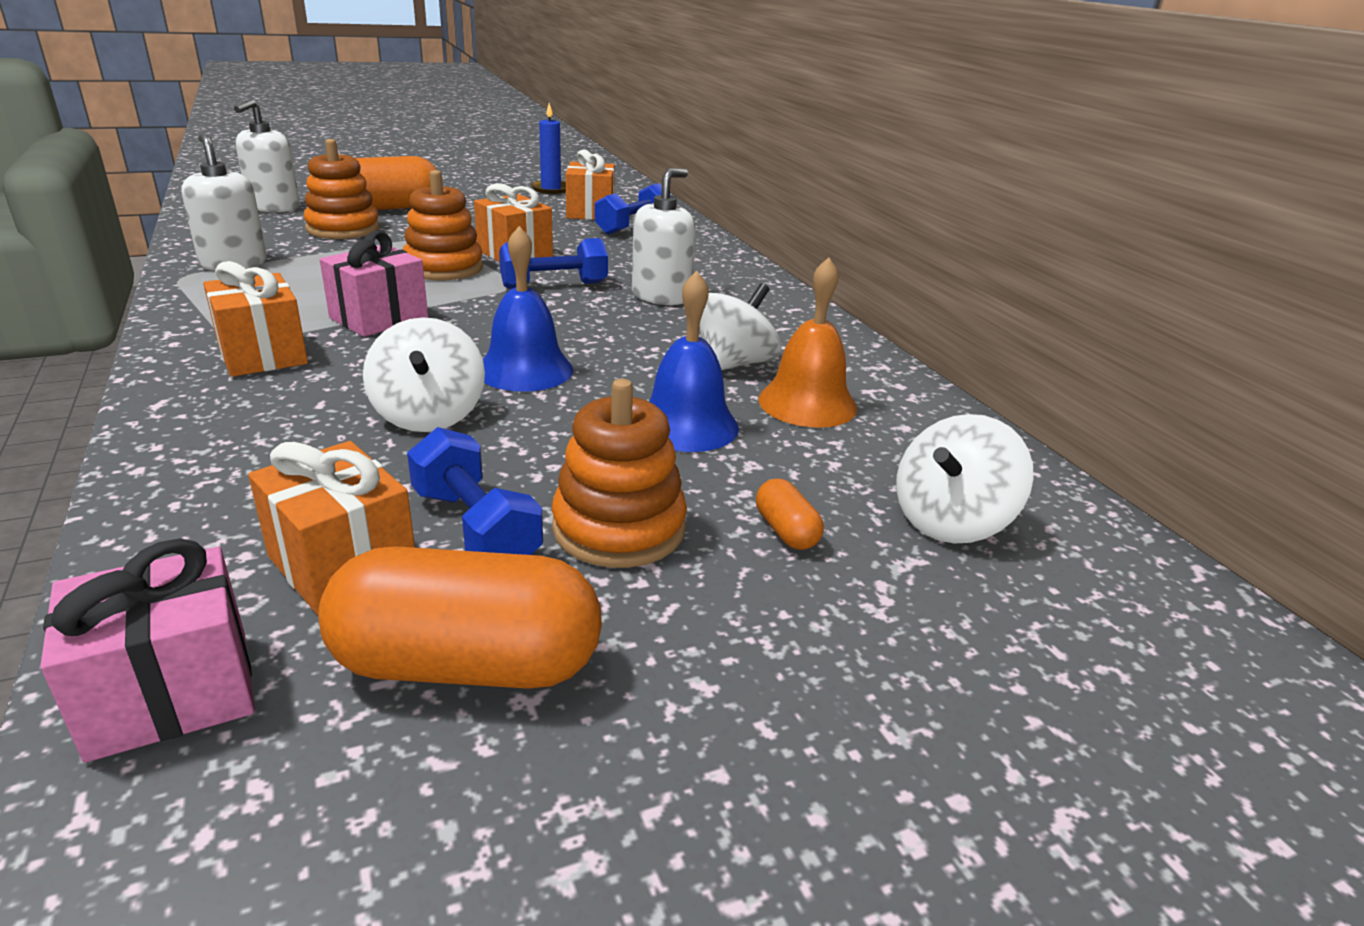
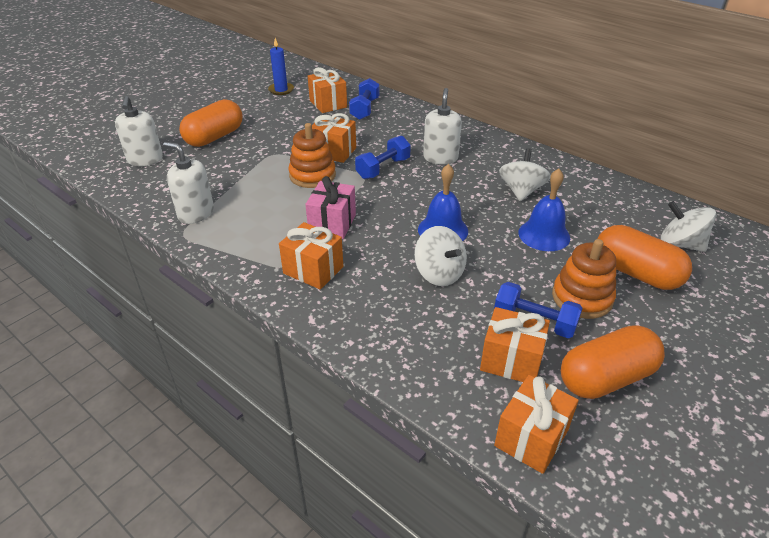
camera: 25 degrees left, 10 degrees up
(171, 693) = (531, 438): pink gift -> orange gift
(343, 229) = (214, 164): orange stacking toy -> none
(786, 531) = (636, 273): orange capsule -> orange capsule, size x2.28
(807, 403) = (573, 203): orange bell -> none
(950, 521) = (680, 244): white spinning top -> white spinning top turned 105 degrees clockwise

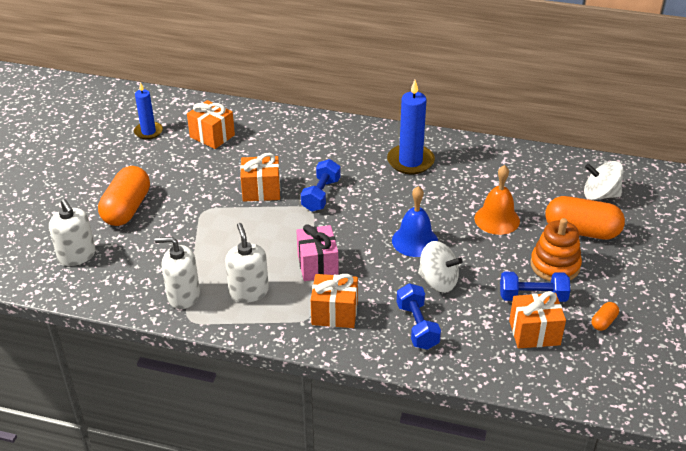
camera: 25 degrees left, 0 degrees up
(312, 175) = (261, 222): orange stacking toy -> none
(365, 109) = (254, 132): blue dumbbell -> blue dumbbell (417, 326)
(440, 158) = (364, 168): white soap dispenser -> white soap dispenser (249, 291)
(489, 163) = (410, 161): none -> blue candle
(521, 191) = (454, 182): white spinning top -> none
(531, 438) = (579, 382): orange gift -> none
(544, 235) = (497, 219): blue bell -> orange bell
(606, 378) = (603, 322): orange capsule -> orange capsule, size x0.44

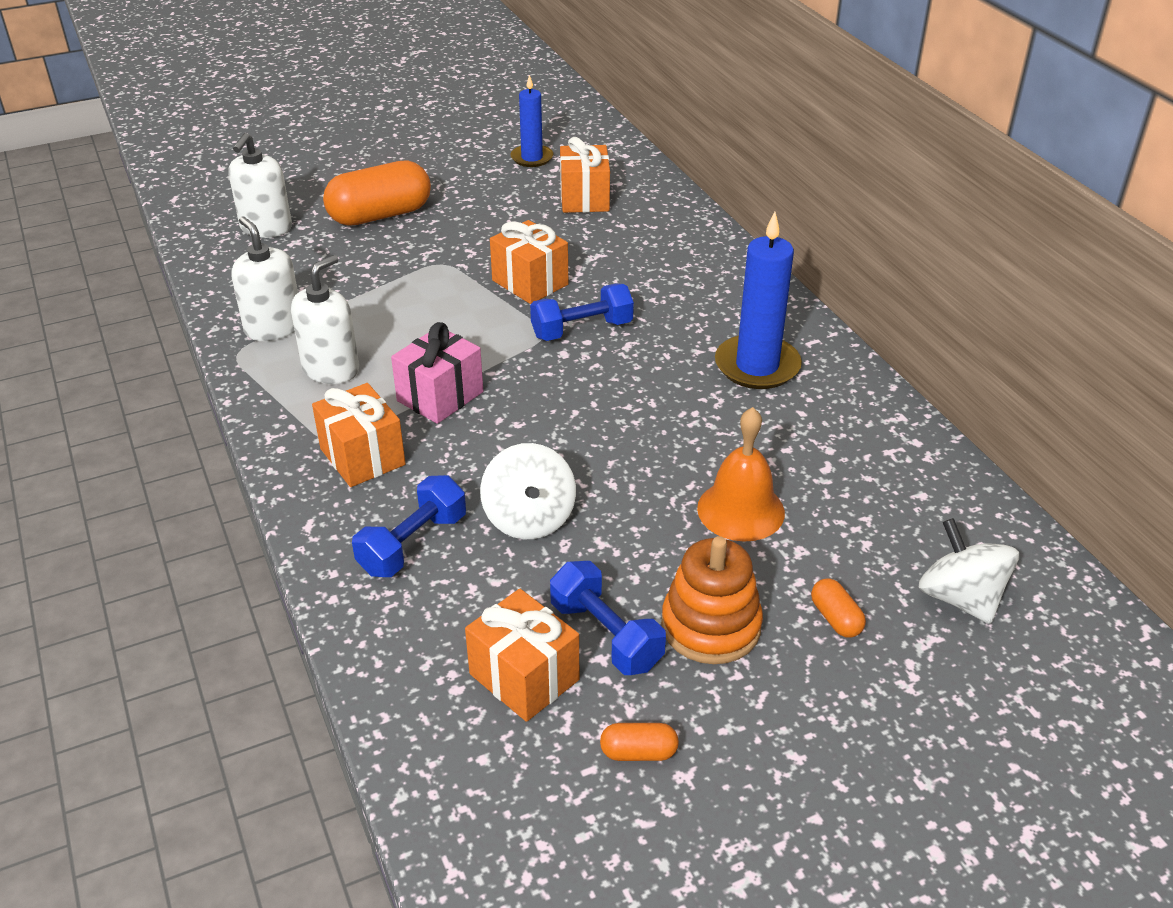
camera: 50 degrees right, 0 degrees up
(415, 241) = (590, 454): blue bell -> none
(581, 231) = (835, 618): orange capsule -> orange capsule, size x0.44

